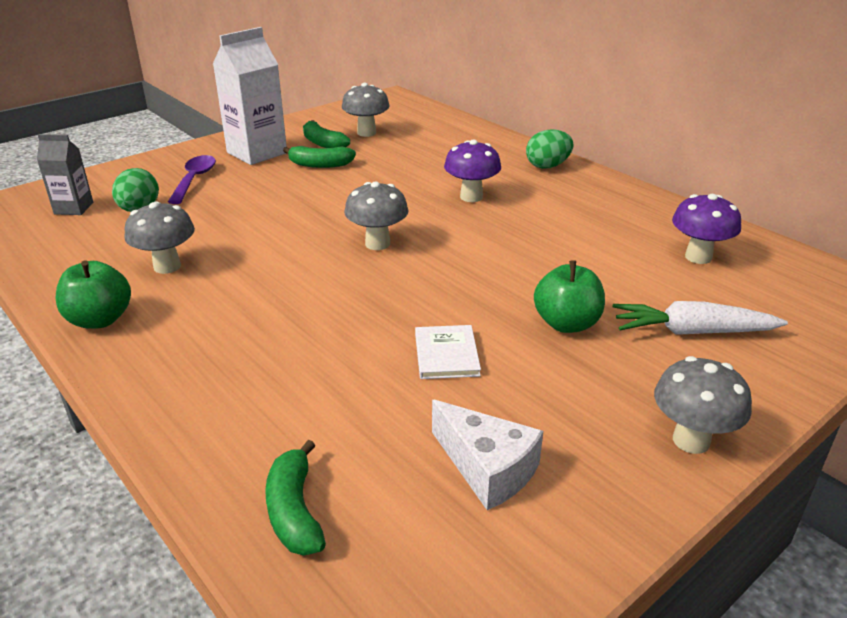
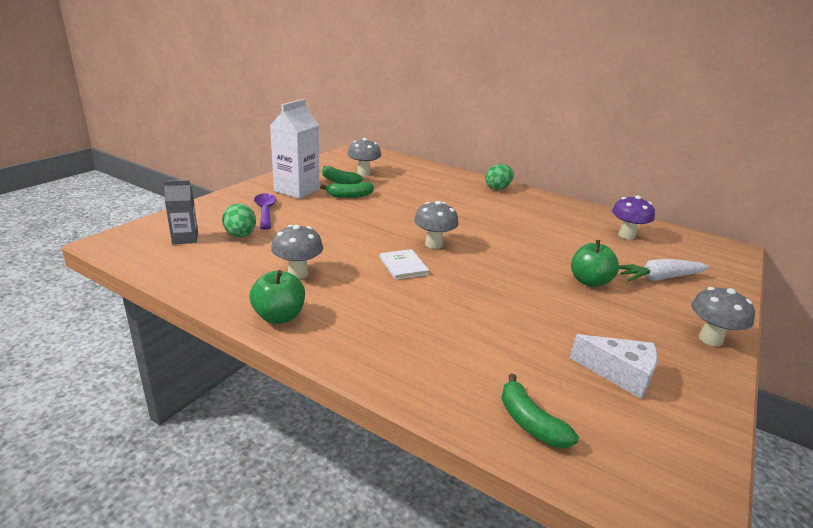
camera: 20 degrees left, 5 degrees down
(446, 354) = (537, 309): white book -> white book (403, 266)
(471, 197) = (467, 210): purple mushroom -> none

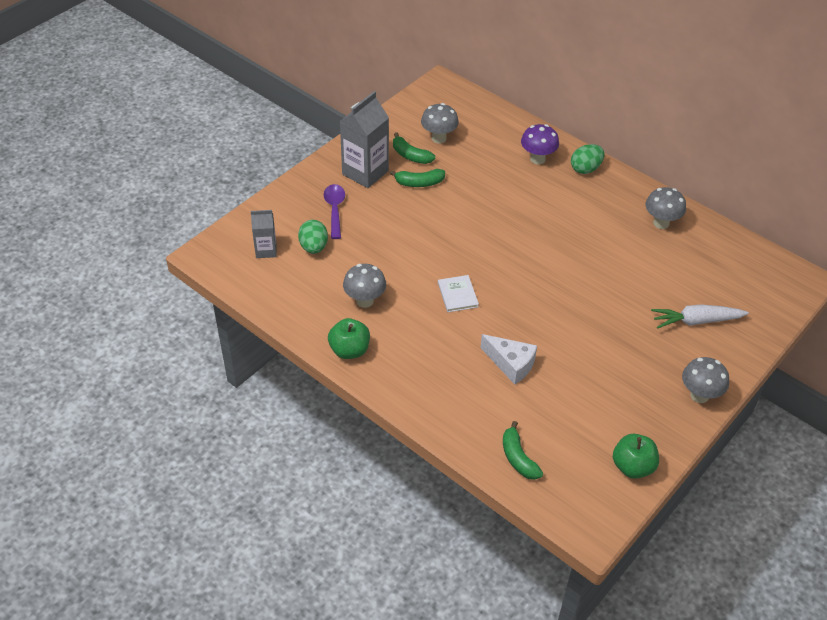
camera: 10 degrees right, 20 degrees up
(296, 190) = (365, 172): white carton -> grey carton
(433, 244) = (492, 265): grey mushroom -> grey mushroom (661, 223)
(589, 282) = (625, 322): green apple -> green apple (632, 467)
(620, 374) = (603, 424): white cheese -> white cheese (511, 364)
(626, 235) = (696, 257): purple mushroom -> purple mushroom (537, 159)

